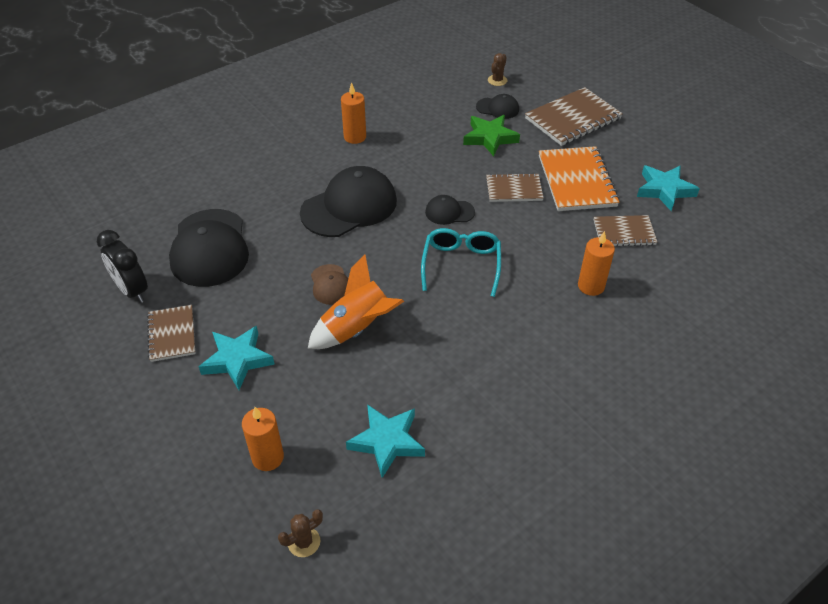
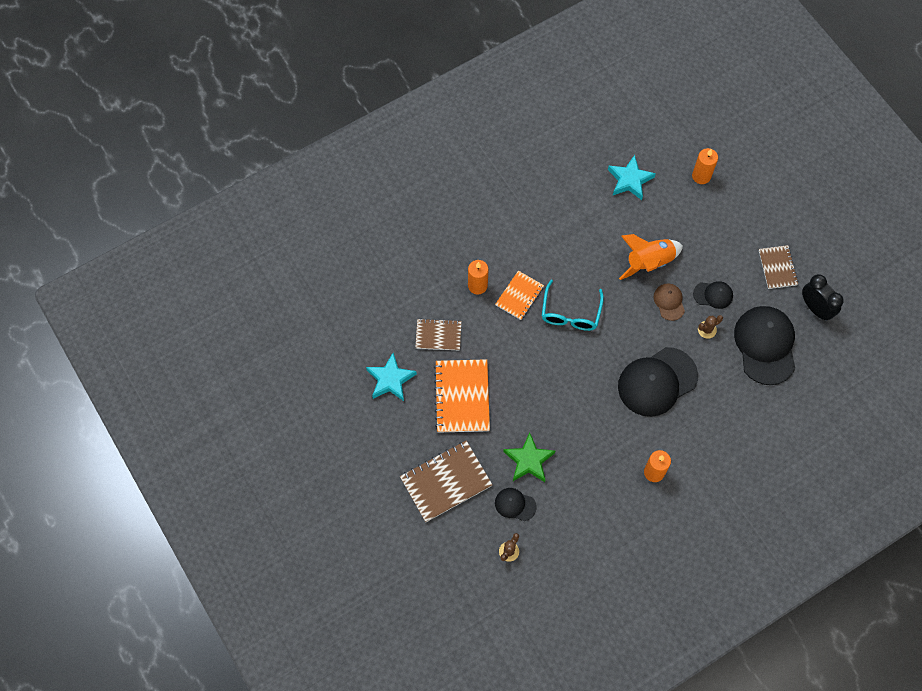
camera: 175 degrees left, 20 degrees up
(237, 360) = (729, 244): turquoise star -> none
(304, 542) = (676, 128): brown cactus -> brown cactus (707, 330)
(449, 212) = (574, 369): black cap -> black cap (713, 295)
(514, 189) = (517, 391): brown notebook -> none
(532, 278) = (519, 296): none -> orange notebook

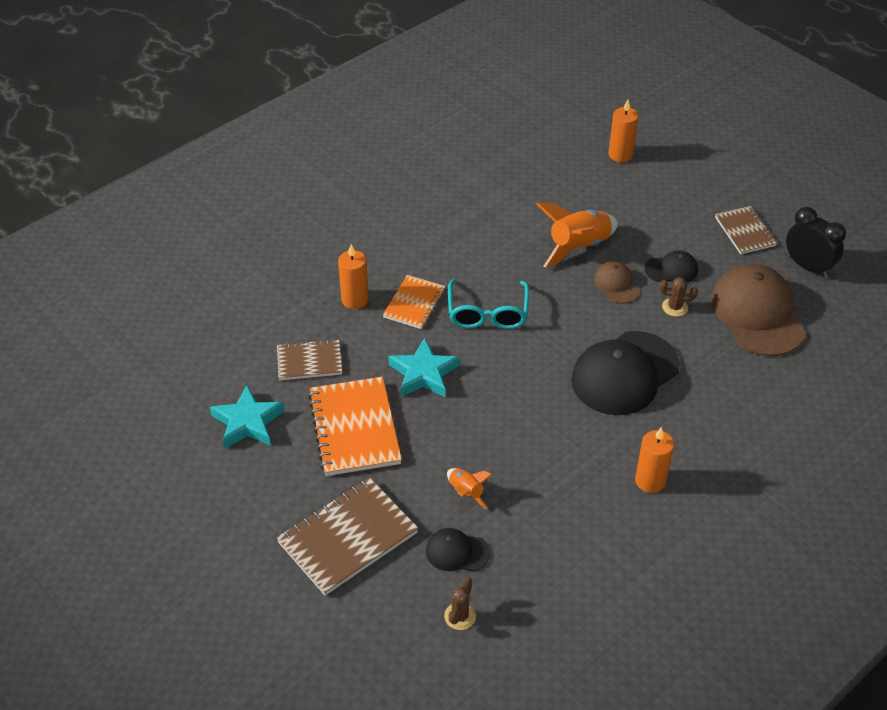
camera: 10 degrees left, 20 degrees down
(528, 460) = (466, 492): green star -> orange rocket
(629, 180) = (532, 169): turquoise star -> turquoise star (423, 373)
(707, 330) = (675, 307): brown cactus -> brown cactus turned 45 degrees clockwise
(765, 345) = (757, 314): black cap -> brown cap

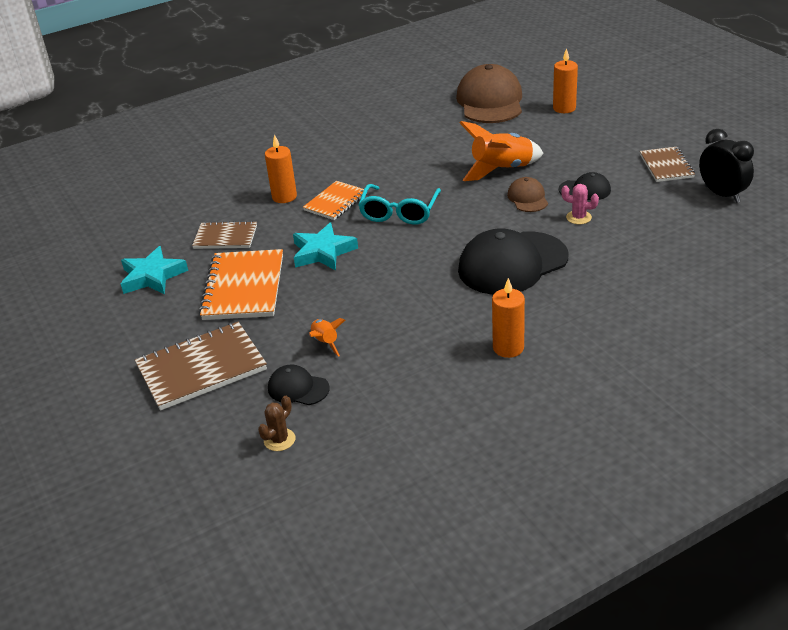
camera: 15 degrees right, 10 degrees down
(675, 307) = (578, 217): brown cactus -> pink cactus
(757, 314) = (659, 227): brown cap -> brown cap (490, 101)

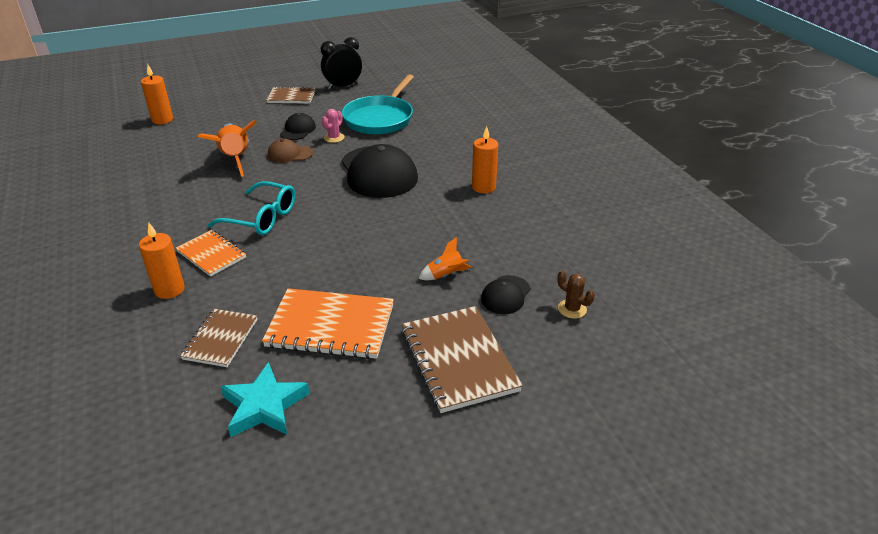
camera: 85 degrees left, 0 degrees up
(323, 252) = (298, 268): turquoise star -> none
(490, 101) = (107, 150): brown cap -> none
(647, 240) = (380, 118): none -> turquoise pan

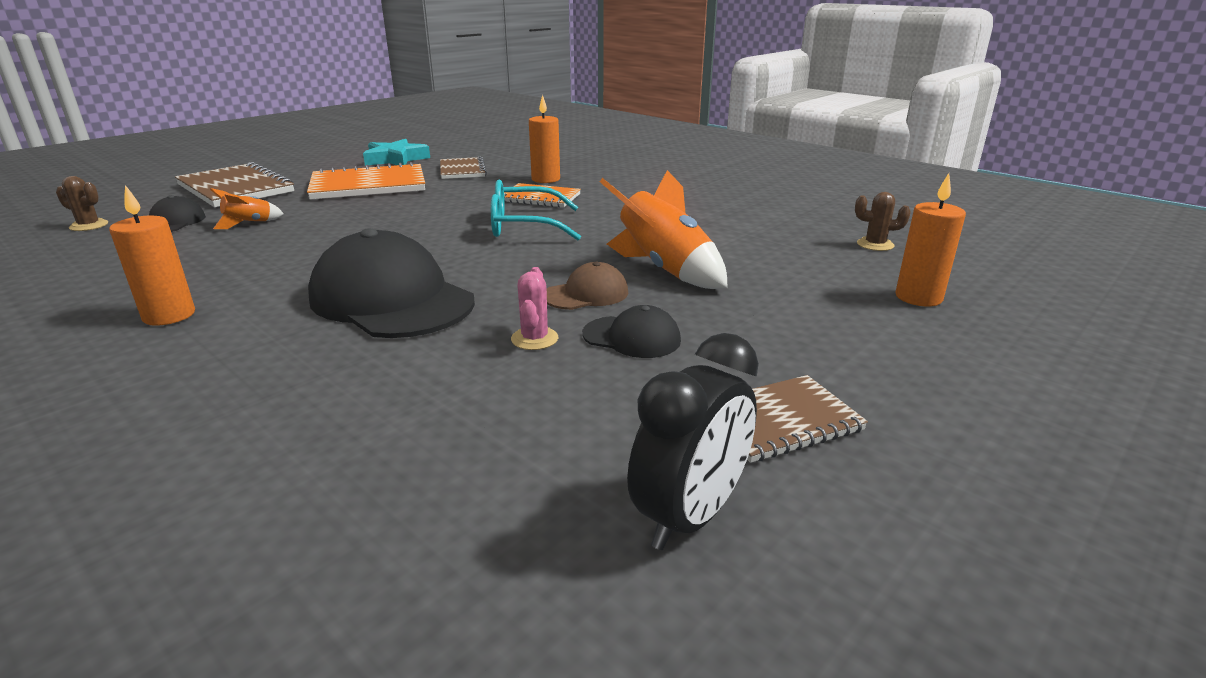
camera: 155 degrees right, 10 degrees down
(107, 150) = (875, 245): none -> brown cactus
(298, 130) = (632, 337): black cap -> black cap turned 60 degrees counterclockwise
(380, 118) = (461, 413): turquoise pan -> none

